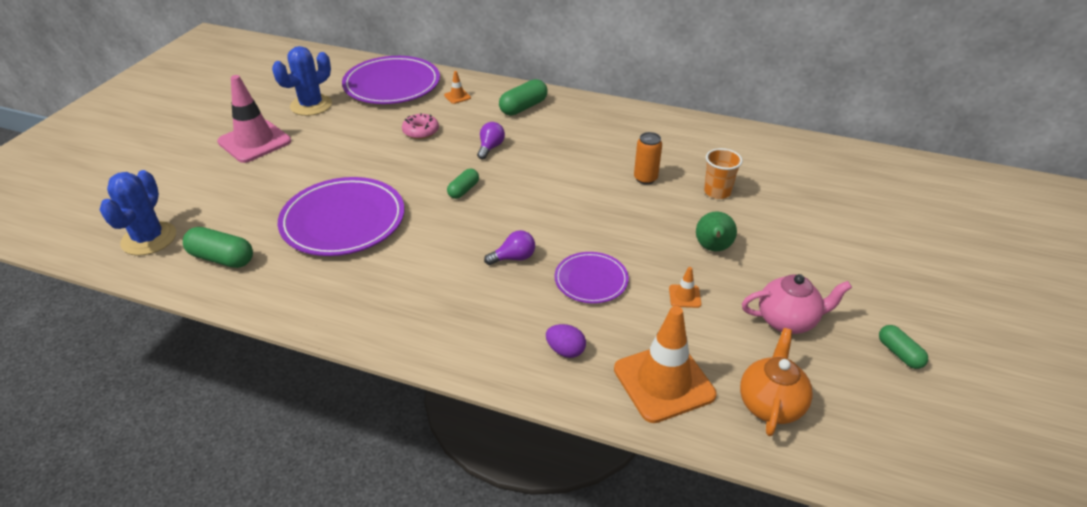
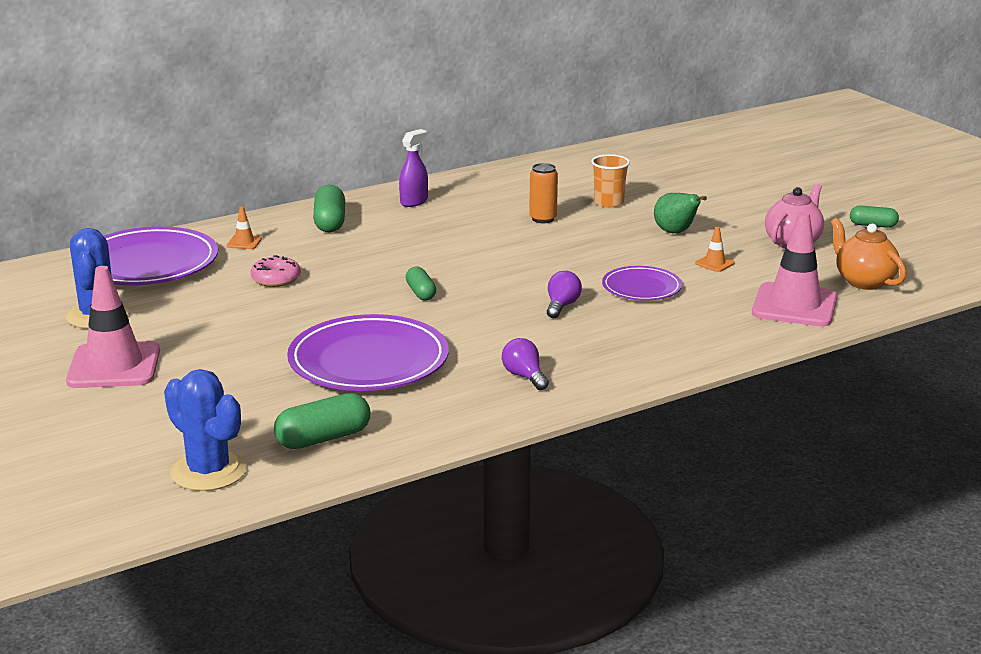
camera: 50 degrees left, 15 degrees down
(490, 147) = (372, 259): purple light bulb -> purple light bulb (524, 376)
(565, 351) = (710, 327): purple egg -> none
(597, 118) = (414, 201): none -> purple spray bottle
(664, 382) = (794, 306): orange traffic cone -> pink traffic cone

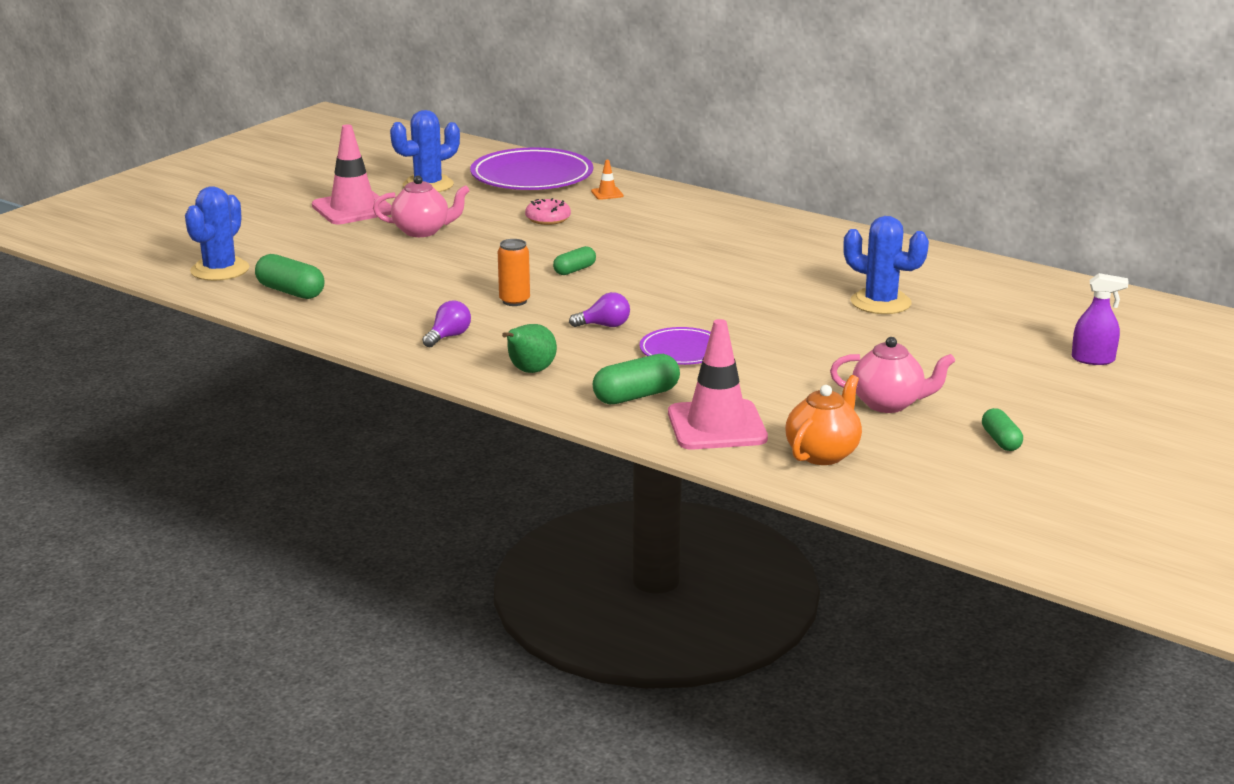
camera: 65 degrees right, 0 degrees up
(232, 342) = (422, 231): none -> pink teapot
(330, 222) = (684, 210): green capsule -> green capsule (636, 396)
(368, 361) = (428, 279): purple plate -> none
(414, 201) = (771, 228): purple spray bottle -> purple spray bottle (1093, 359)
(543, 219) = (798, 283): orange can -> orange can (514, 301)
(609, 202) = (880, 302): orange cup -> blue cactus
(675, 232) = (841, 344): green pear -> green pear (530, 371)
(714, 263) = (782, 374): orange traffic cone -> none

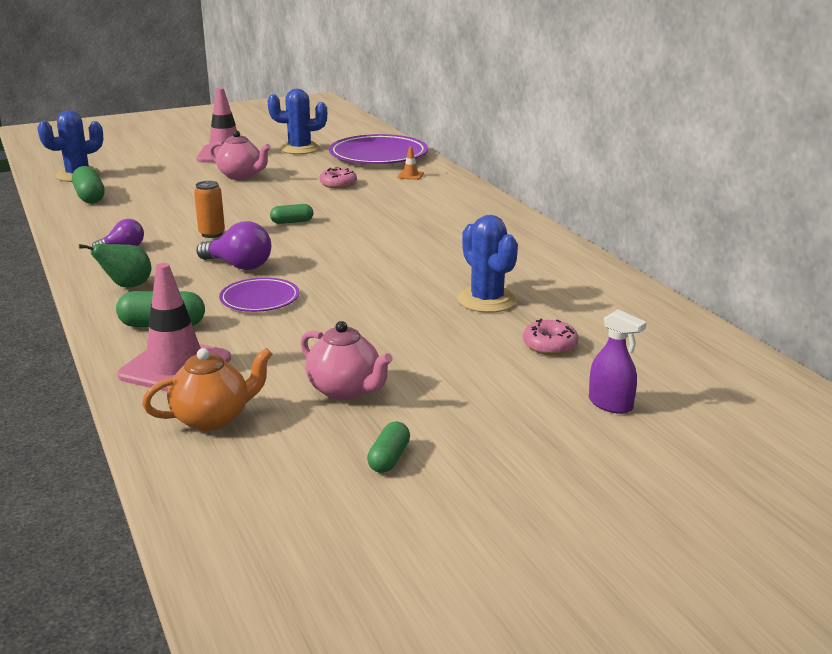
camera: 30 degrees right, 0 degrees up
(604, 326) = (239, 266): purple light bulb -> purple light bulb, size x1.56
(986, 327) = (549, 345): none -> pink donut

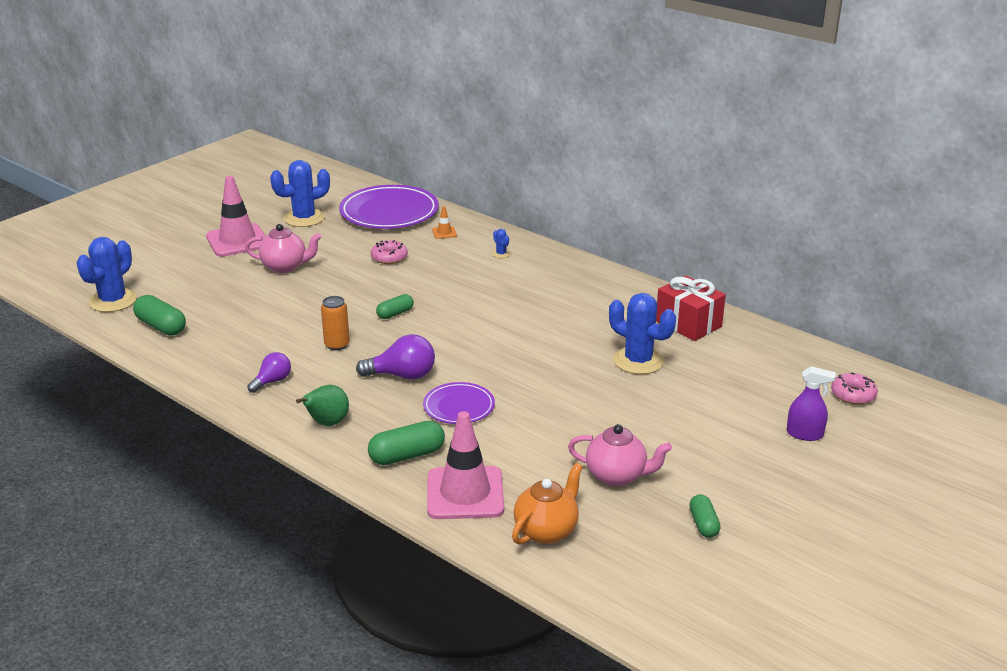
camera: 25 degrees left, 5 degrees up
(445, 197) = (501, 254): none -> blue cactus
(549, 345) = (721, 392): pink donut -> pink donut (853, 395)
(579, 281) = (688, 324): none -> red gift

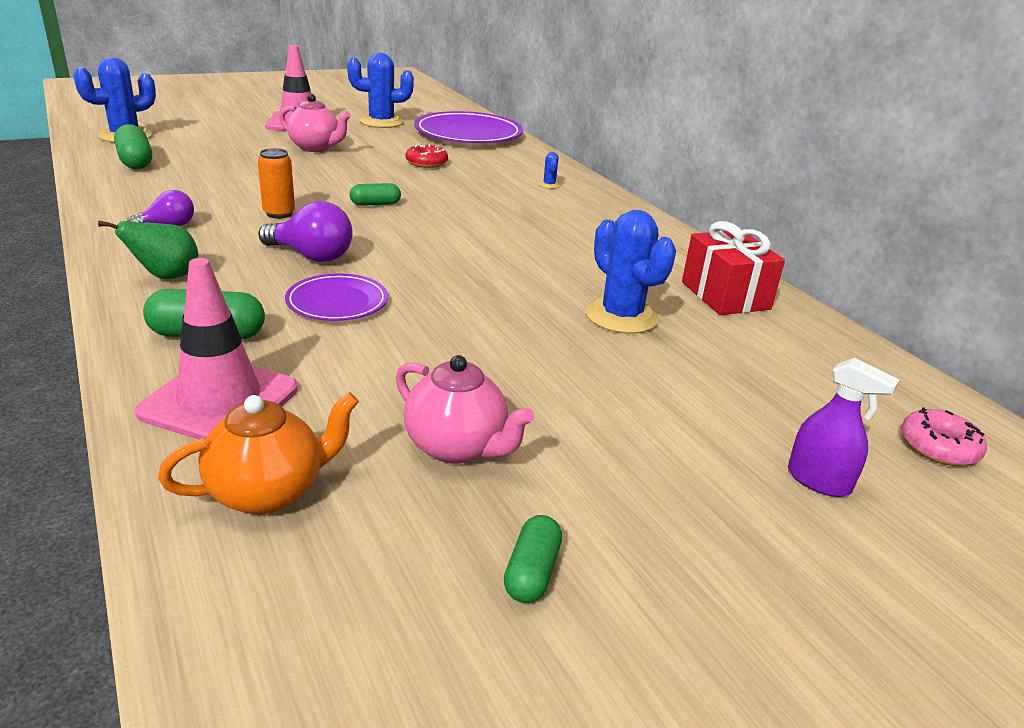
camera: 20 degrees right, 0 degrees up
(389, 257) = (426, 163): pink donut -> red donut
(444, 233) = (506, 158): orange traffic cone -> none

